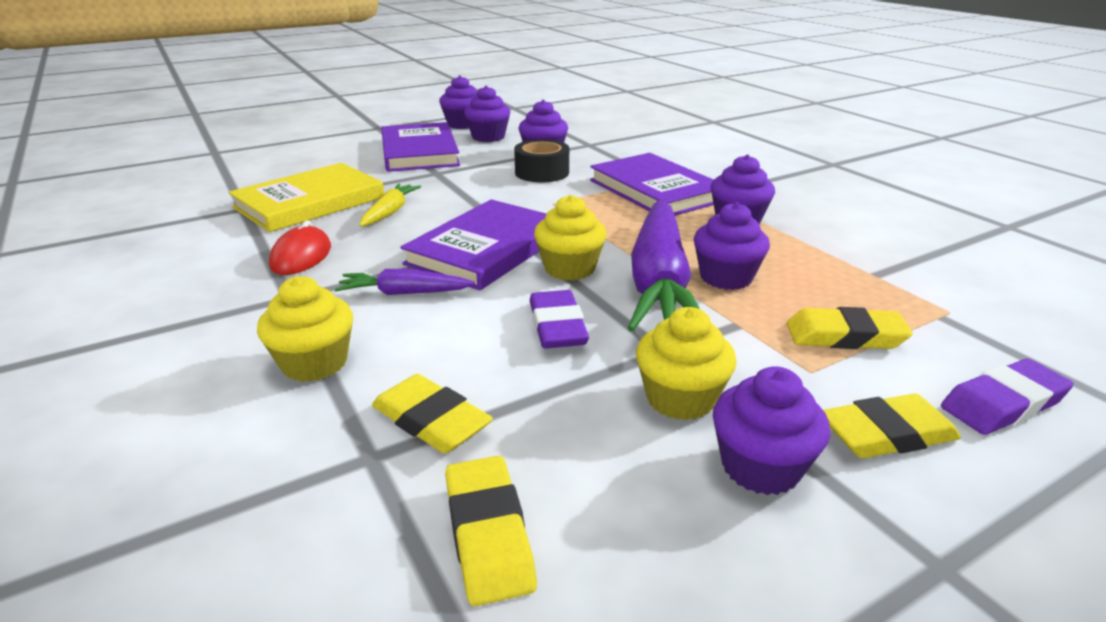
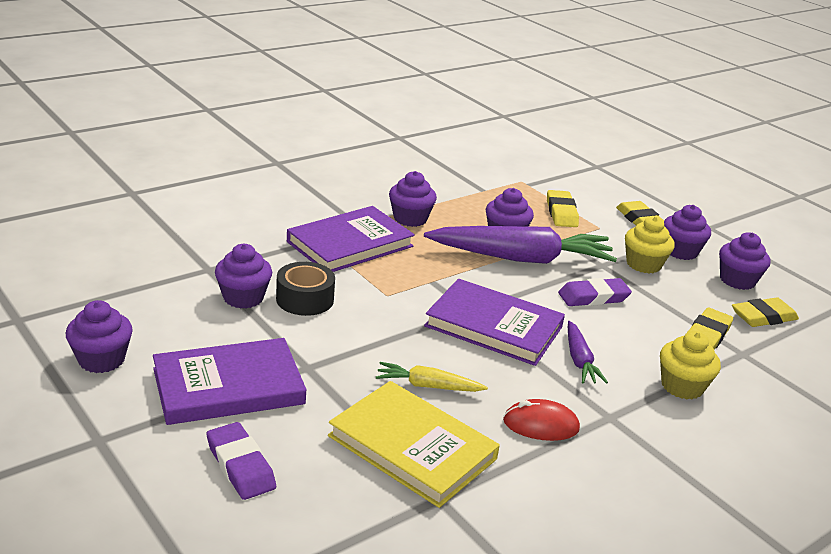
camera: 100 degrees left, 0 degrees up
(488, 137) = (169, 336): purple cupcake -> purple cupcake (737, 280)
(569, 268) = (514, 290): yellow cupcake -> none
(1003, 404) = (602, 191): purple eraser -> purple eraser (240, 465)

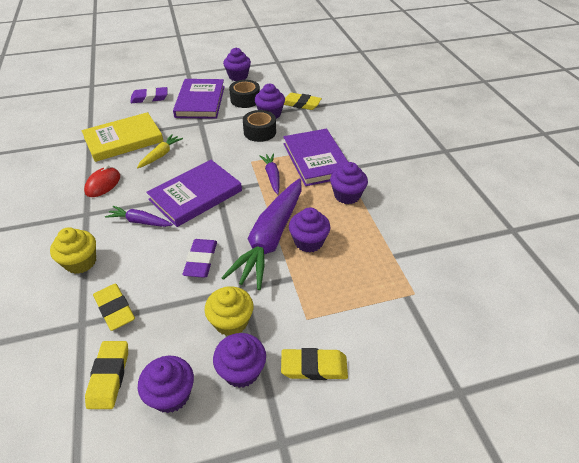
camera: 115 degrees right, 15 degrees up
(202, 332) = (245, 100): none -> black tape
(409, 273) = (272, 176): none -> purple carrot
(561, 213) = (341, 299): yellow eraser -> yellow eraser (301, 104)

